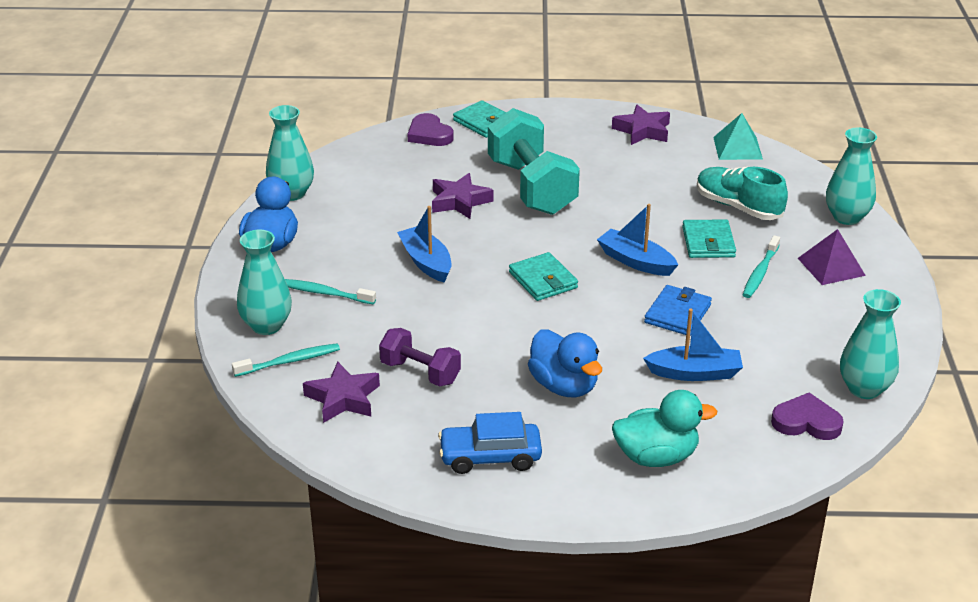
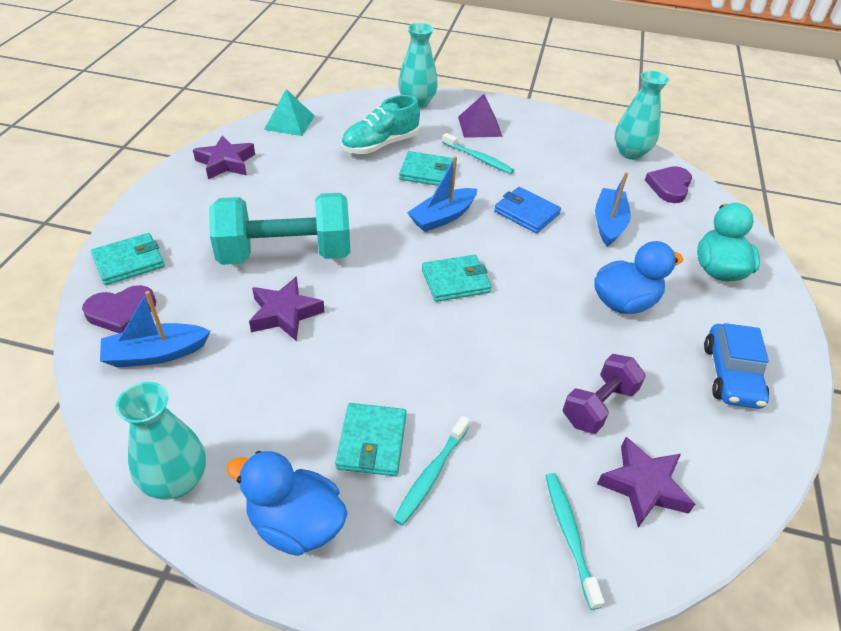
camera: 80 degrees left, 10 degrees up
(266, 325) = (489, 553): turquoise vase -> none
(346, 263) = (372, 442): none -> turquoise wallet
(426, 262) = (395, 364): blue boat -> blue boat (156, 354)

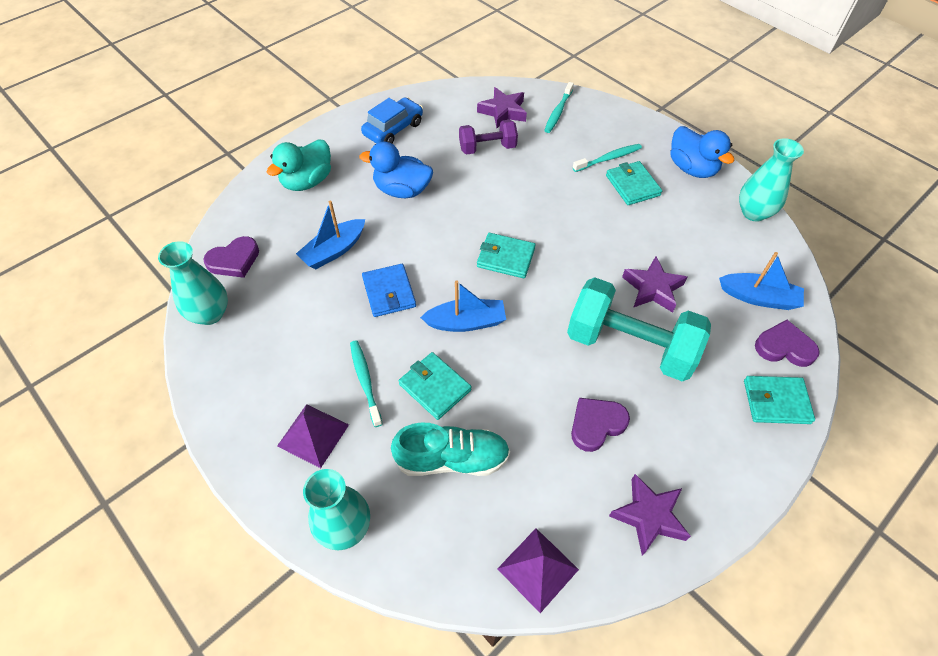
camera: 145 degrees left, 10 degrees up
(288, 194) = (596, 424): none -> purple heart
(289, 122) = (537, 569): turquoise pyramid -> purple pyramid
(372, 442) = (632, 185): turquoise wallet -> turquoise wallet turned 60 degrees counterclockwise

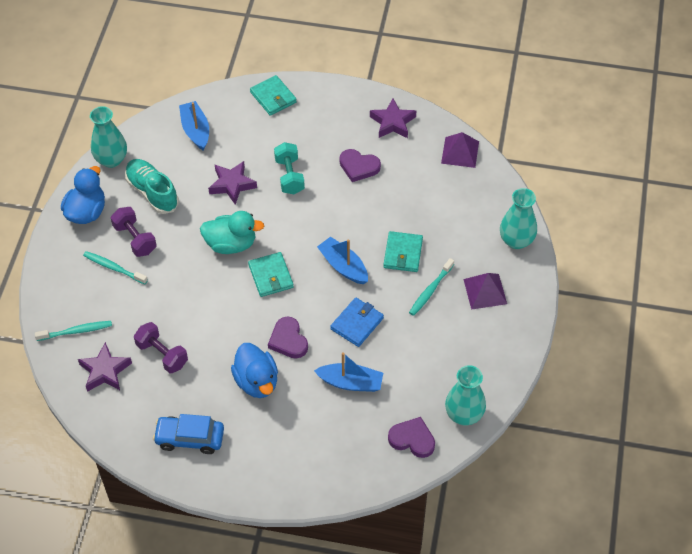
camera: 125 degrees left, 0 degrees up
(307, 181) = (300, 455): turquoise duck -> turquoise duck (231, 244)
(452, 459) = (438, 218): turquoise shoe -> turquoise shoe (152, 192)
(630, 346) = (289, 176): turquoise dumbbell -> turquoise dumbbell, size x0.55
(632, 185) = (135, 239): turquoise wallet -> purple dumbbell
(784, 347) = (228, 106): purple heart -> purple heart (288, 340)

